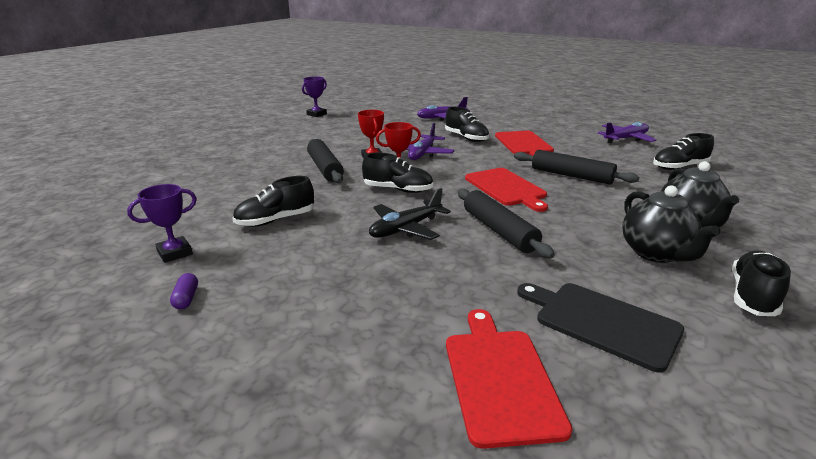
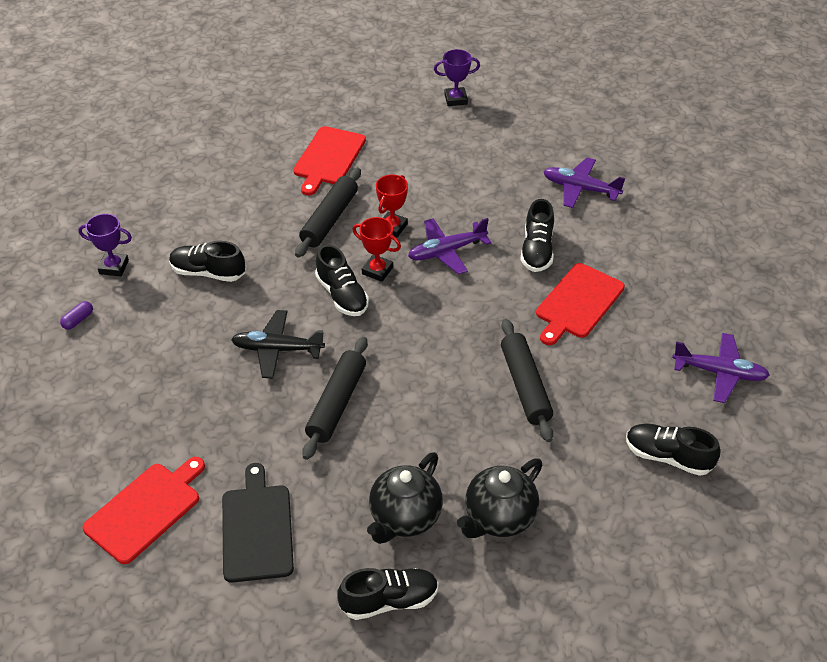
camera: 45 degrees right, 20 degrees up
(506, 188) = (433, 358): red cutting board -> red cutting board (328, 158)

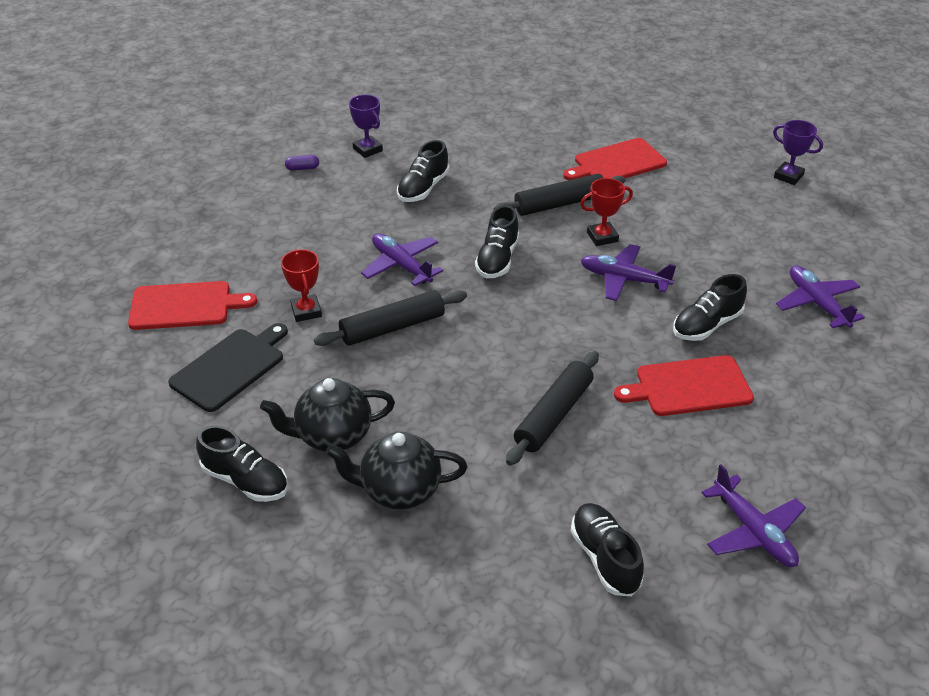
camera: 45 degrees right, 5 degrees down
(208, 272) = (423, 188): black shoe -> black shoe turned 120 degrees counterclockwise
(277, 349) = (401, 265): black plane -> purple plane
(377, 270) = (548, 259): red trophy -> red trophy (306, 311)

